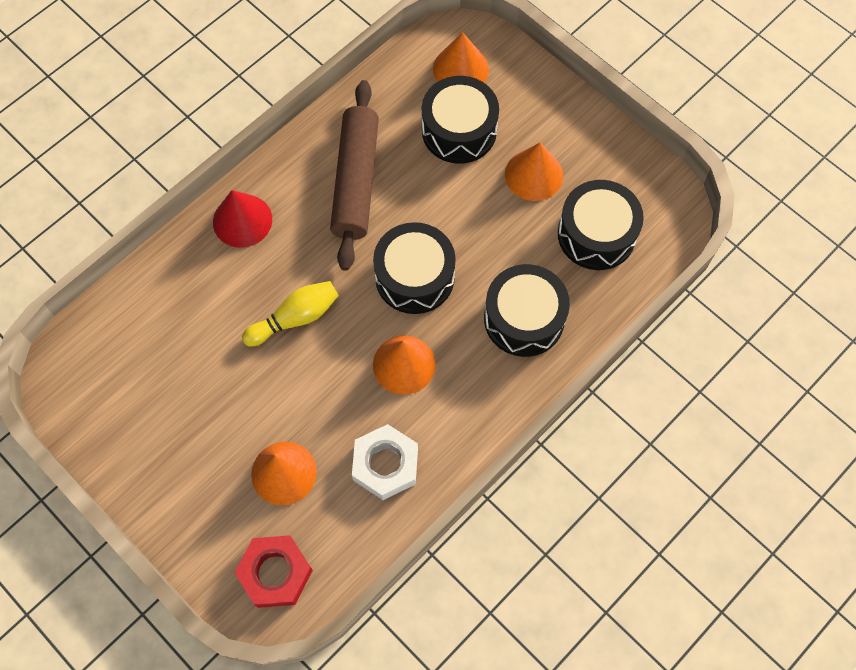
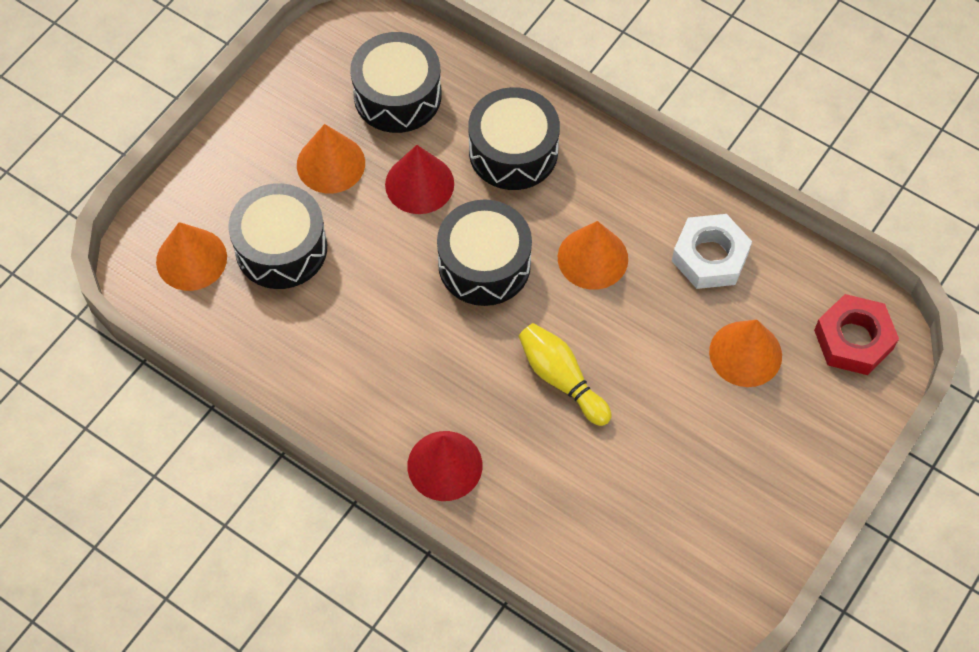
camera: 100 degrees left, 5 degrees down
(356, 181) = (369, 347): brown rolling pin -> none
(502, 239) = (419, 184): none -> red cone

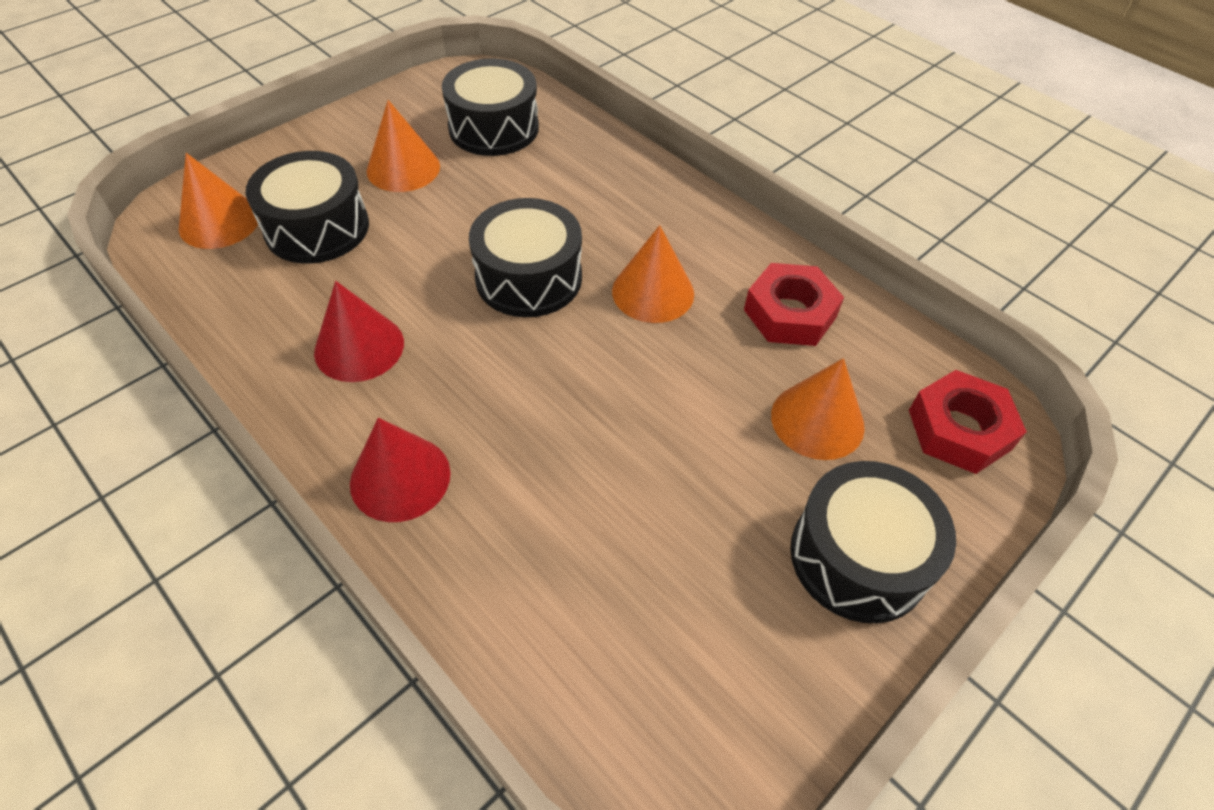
camera: 10 degrees right, 10 degrees down
(419, 184) = (486, 198): red cone -> red cone (359, 347)
(513, 151) = (594, 187): black drum -> black drum (858, 557)
(561, 379) = (580, 407): yellow bowling pin -> none
(710, 257) = (790, 313): white nut -> red nut

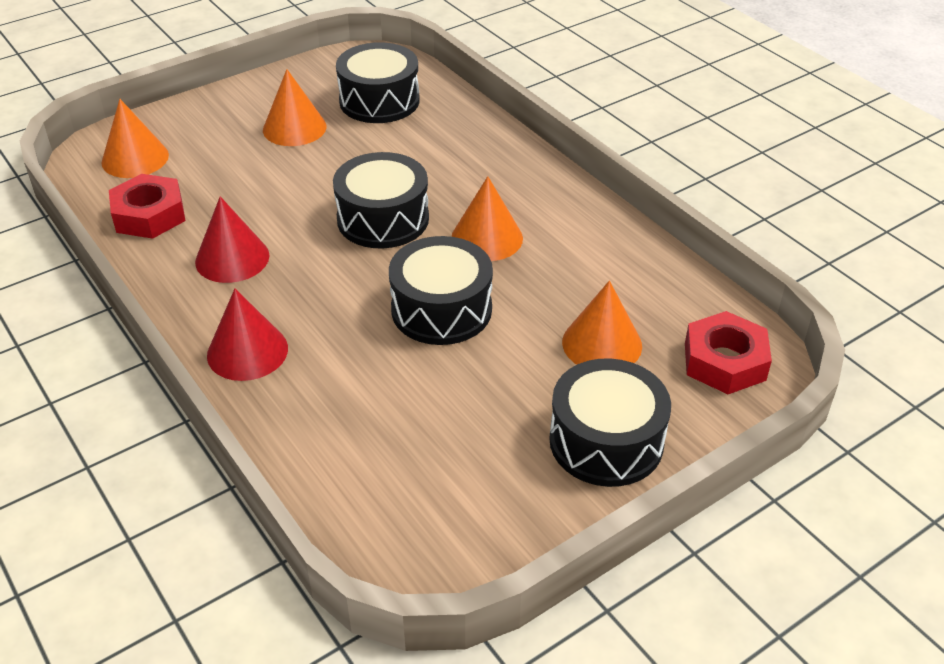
camera: 10 degrees right, 10 degrees down
(317, 228) = (214, 168): black drum -> black drum (441, 309)
(790, 313) = (602, 263): red nut -> red nut (149, 215)

